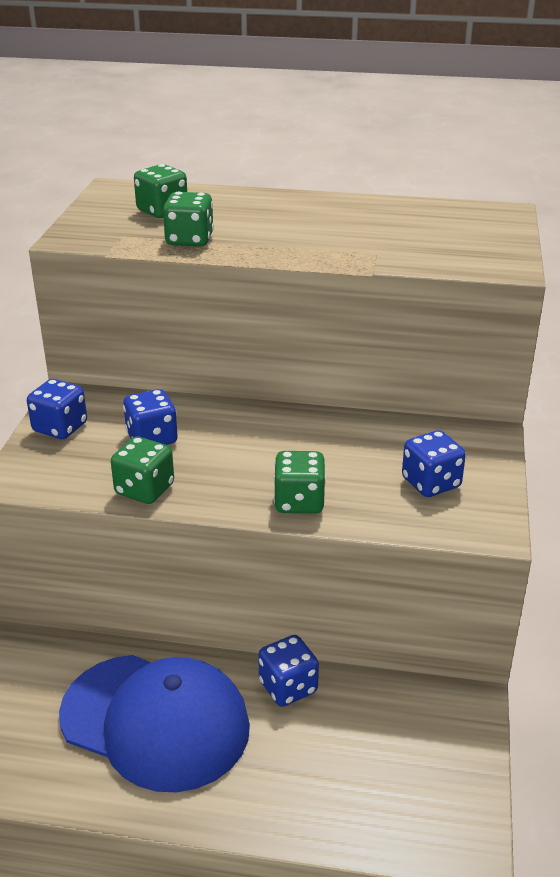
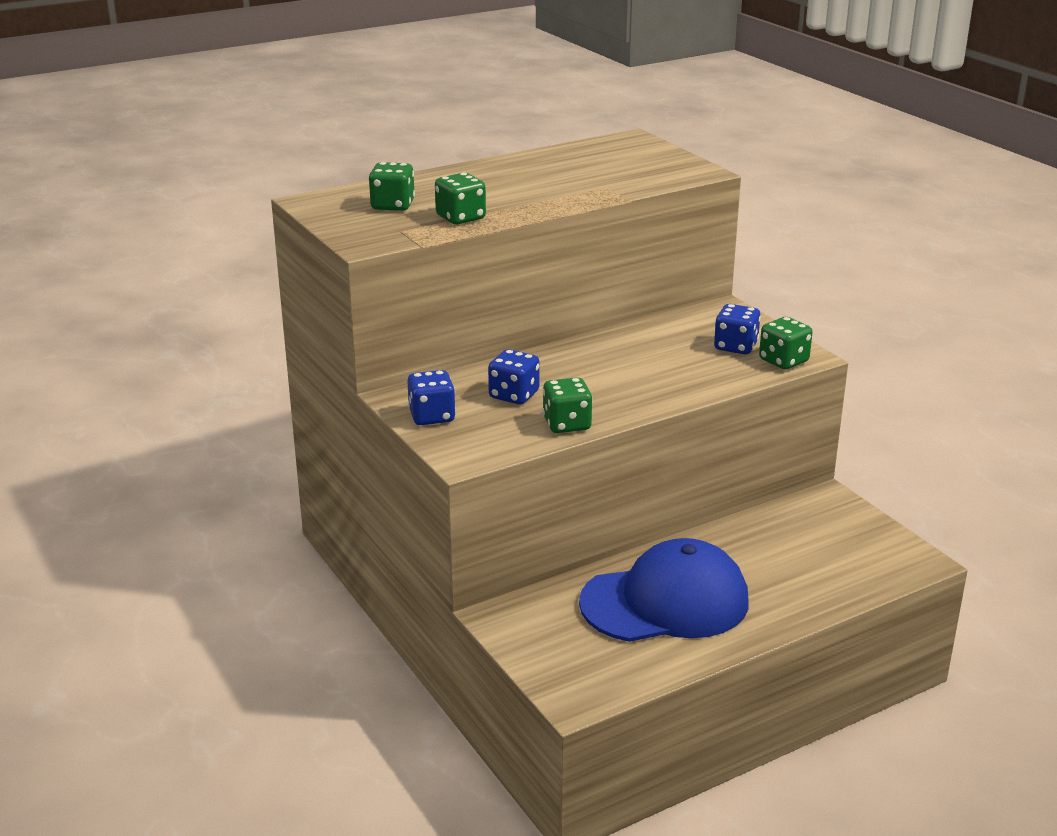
camera: 40 degrees left, 5 degrees down
(288, 687) = (717, 542): blue dice -> none
(299, 502) = (677, 388): green dice -> green dice (783, 361)

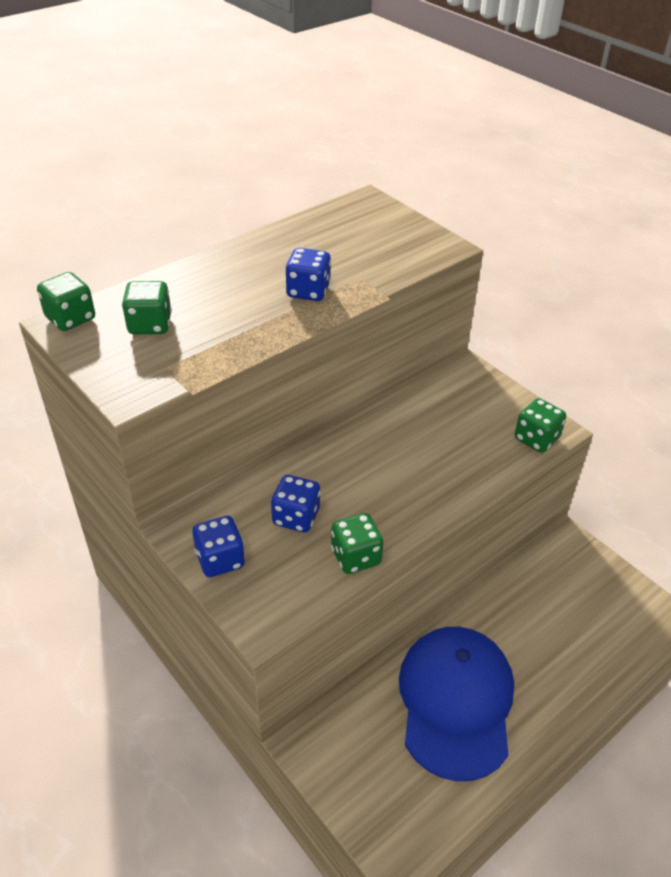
camera: 10 degrees left, 15 degrees up
(460, 218) = (224, 340): green dice -> green dice (70, 318)
(665, 602) = (456, 702): blue cap -> blue cap turned 60 degrees counterclockwise
(735, 347) = (488, 422): blue dice -> blue dice (308, 291)

